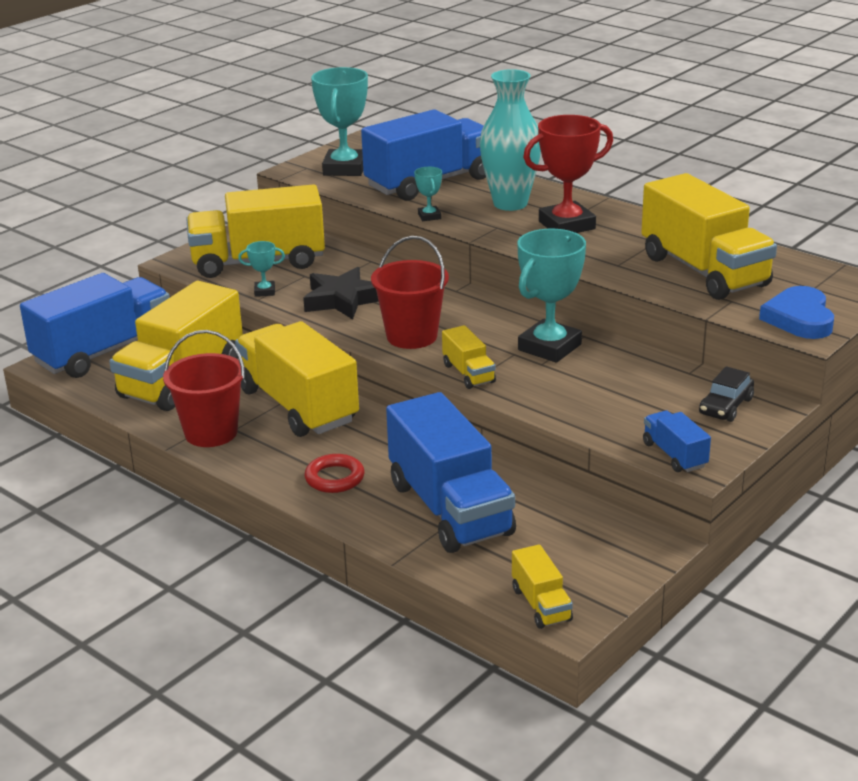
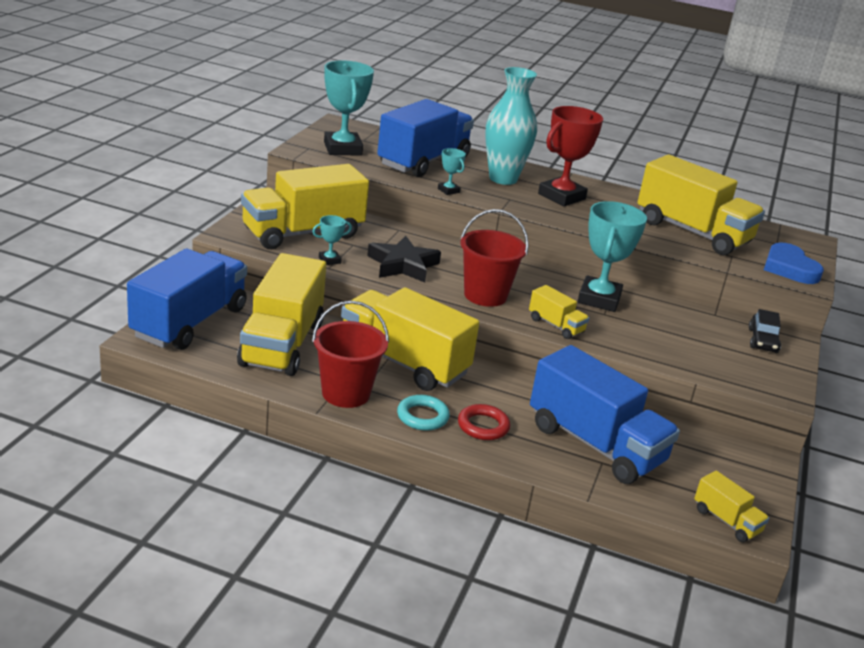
camera: 25 degrees left, 0 degrees up
(275, 462) = (422, 416): none -> turquoise ring
(674, 455) = (761, 384): blue truck -> none

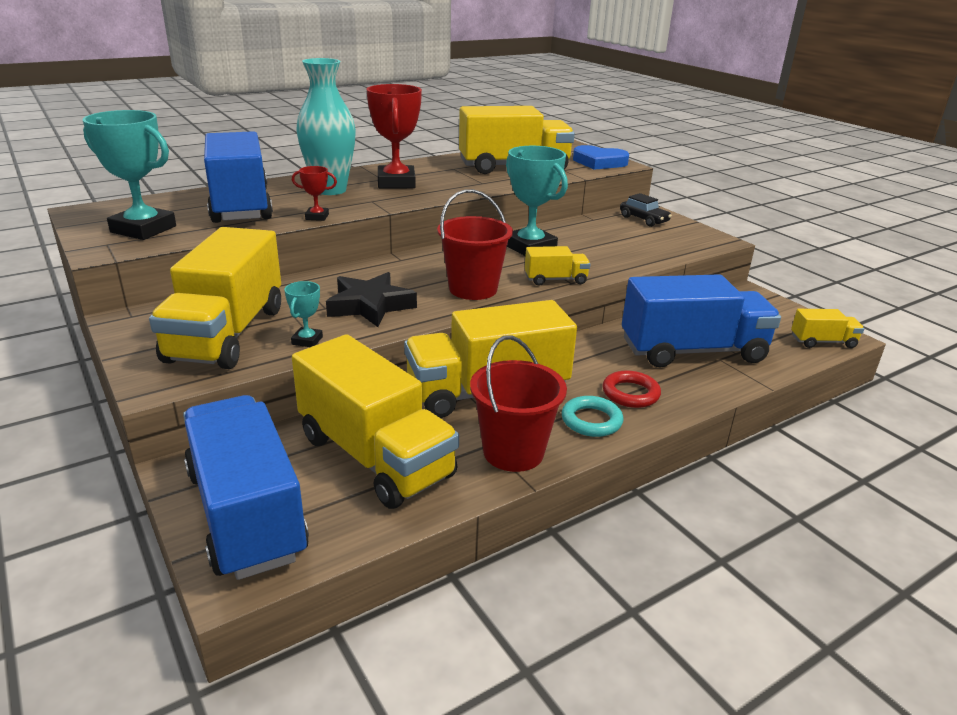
camera: 50 degrees left, 0 degrees up
(448, 190) = (317, 217): turquoise trophy -> red trophy

